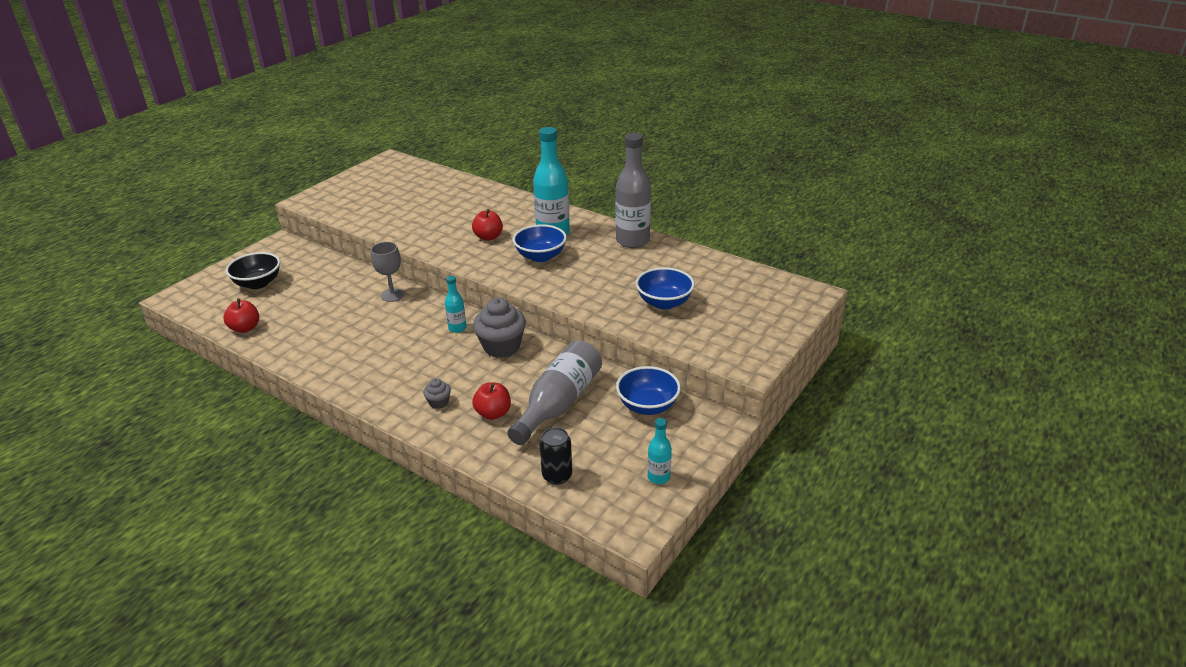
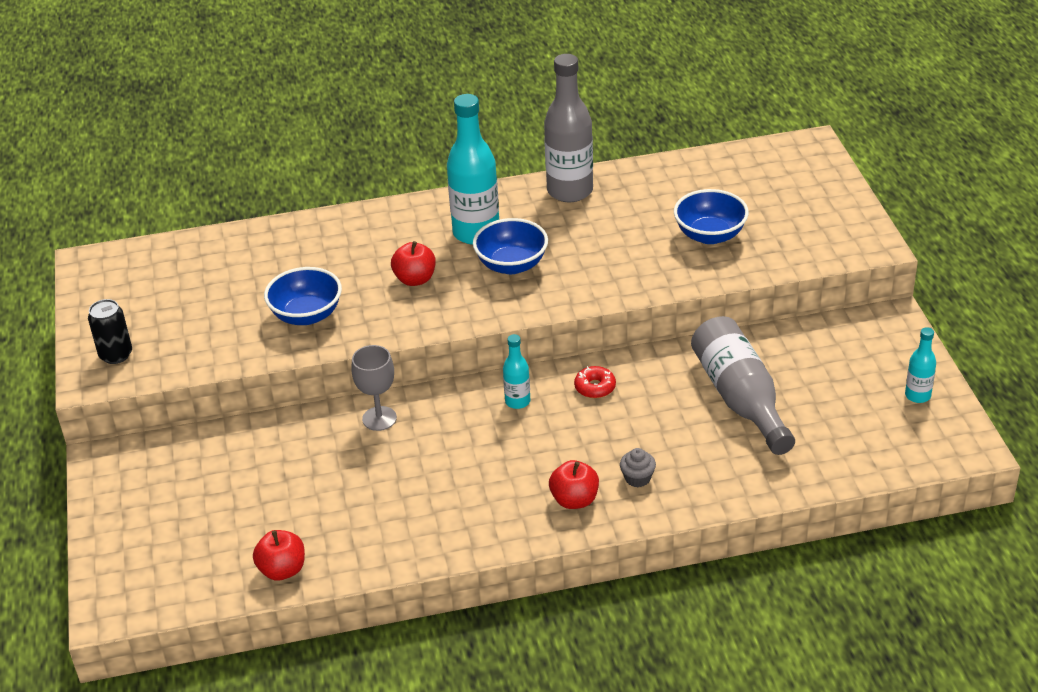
camera: 45 degrees left, 5 degrees up
(258, 283) = (185, 519): black bowl -> none
(493, 413) = (702, 449): red apple -> red apple (574, 500)
(501, 346) = (595, 387): grey cupcake -> red donut
(557, 476) = (846, 455): black can -> black can (116, 355)
(647, 406) = (812, 346): blue bowl -> blue bowl (306, 315)

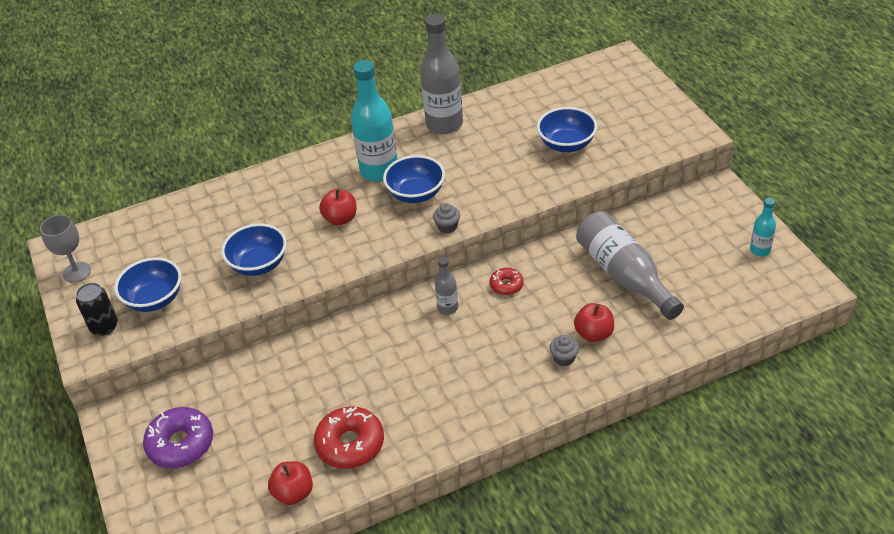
camera: 10 degrees left, 5 degrees up
(171, 498) = (181, 444): none -> purple donut
(179, 334) = (155, 299): none -> blue bowl
(361, 529) = (350, 444): none -> red donut
(379, 418) = (338, 342): grey goblet -> grey goblet (77, 272)
(517, 401) = (448, 308): turquoise bottle -> grey bottle
(537, 306) = (447, 226): none -> grey cupcake
(574, 500) = (519, 386): red apple -> red apple (594, 334)

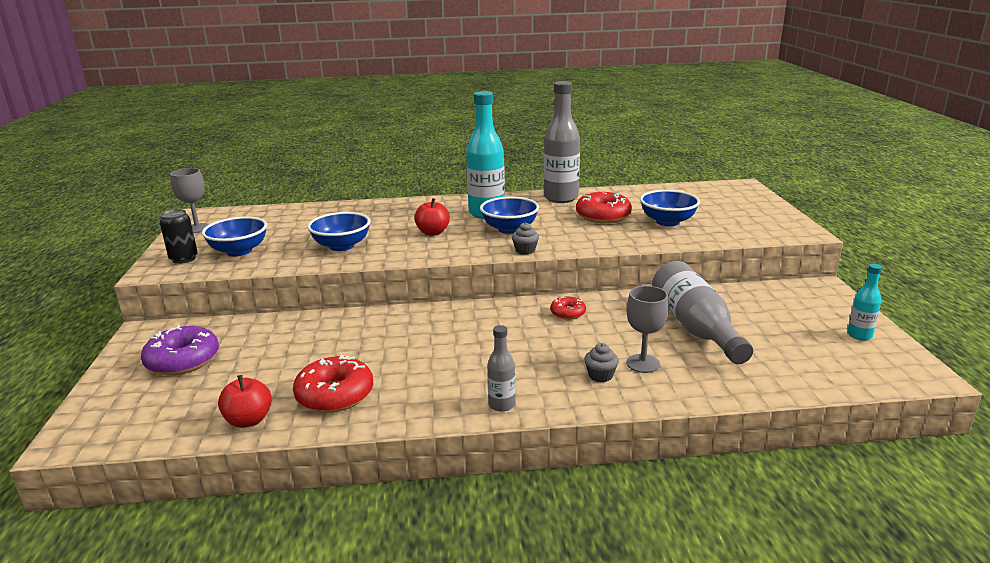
camera: 15 degrees right, 20 degrees down
(448, 308) = (500, 318): grey bottle -> grey bottle (501, 405)
(500, 149) = (603, 216): none -> red donut
(594, 334) = (643, 363): red apple -> grey goblet

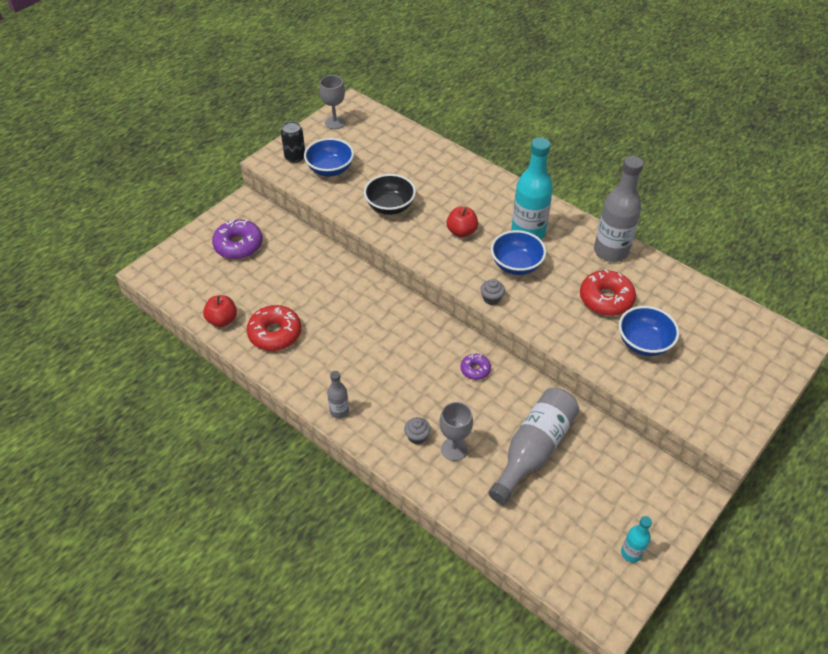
camera: 45 degrees right, 25 degrees up
(342, 246) = (390, 206): blue bowl -> black bowl
(567, 313) = (475, 369): red donut -> purple donut

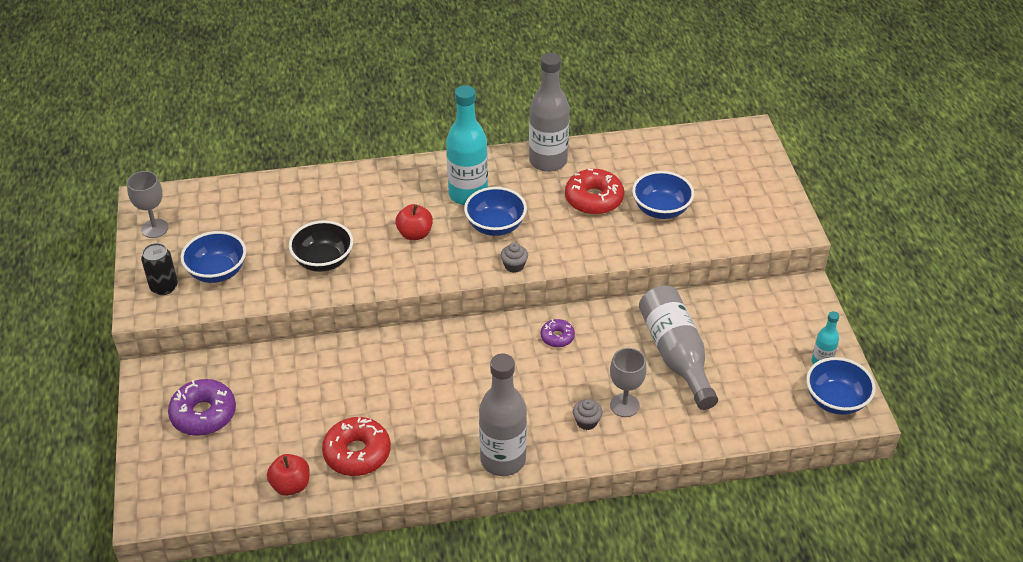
camera: 50 degrees left, 5 degrees down
(339, 411) = (503, 460): grey bottle -> grey bottle, size x2.02
(602, 588) = (836, 400): none -> blue bowl

